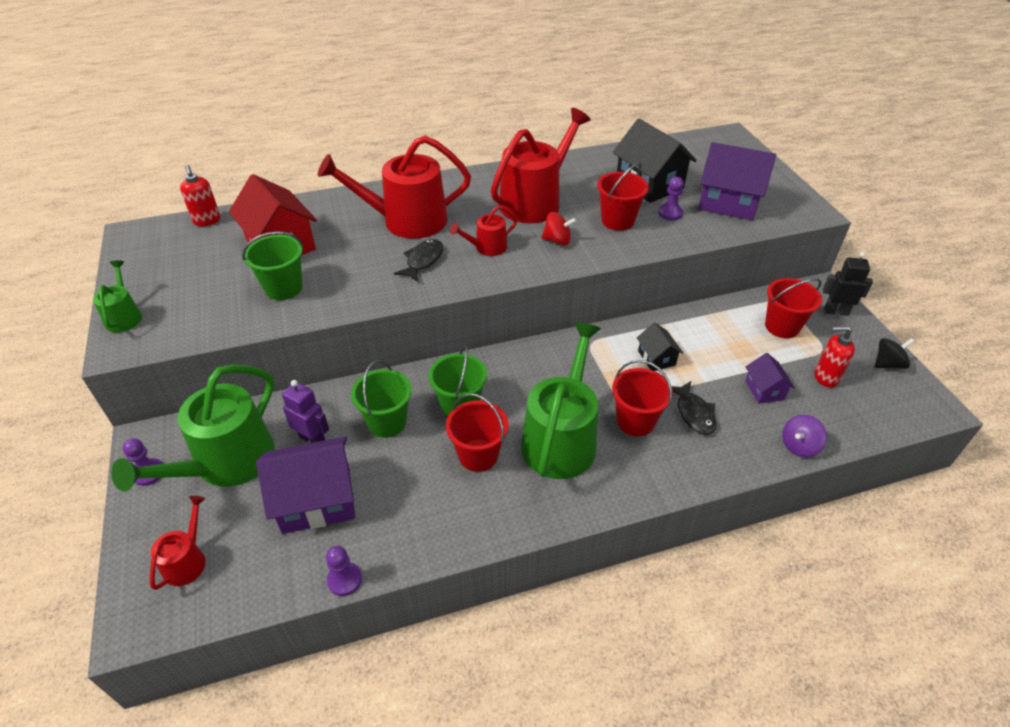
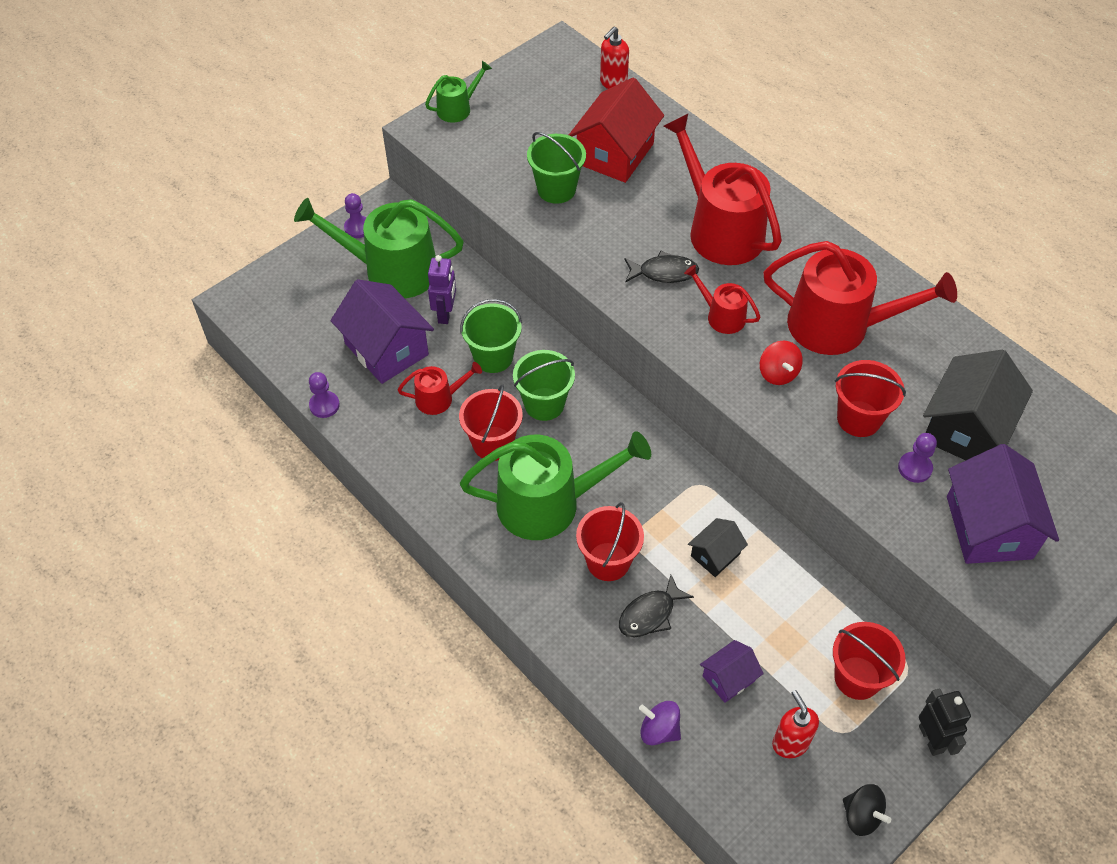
camera: 65 degrees right, 10 degrees up
(187, 560) = (296, 299): red watering can -> red watering can (439, 398)

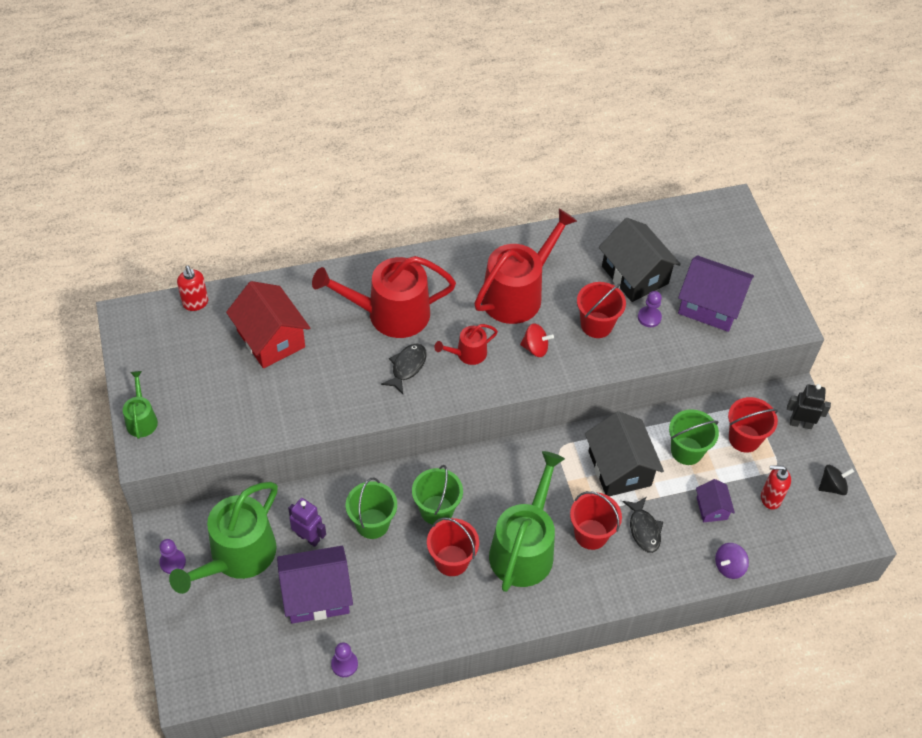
camera: 65 degrees left, 0 degrees up
(439, 398) = (388, 578): red watering can -> none
(556, 189) = (280, 394): green bucket -> green bucket (686, 451)
(715, 555) = (619, 468): black house -> black house, size x1.93

